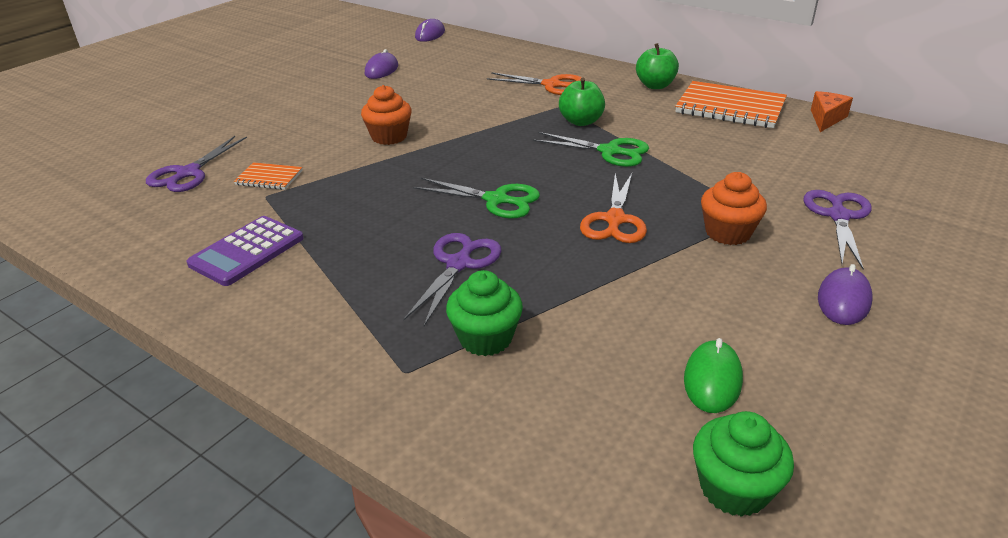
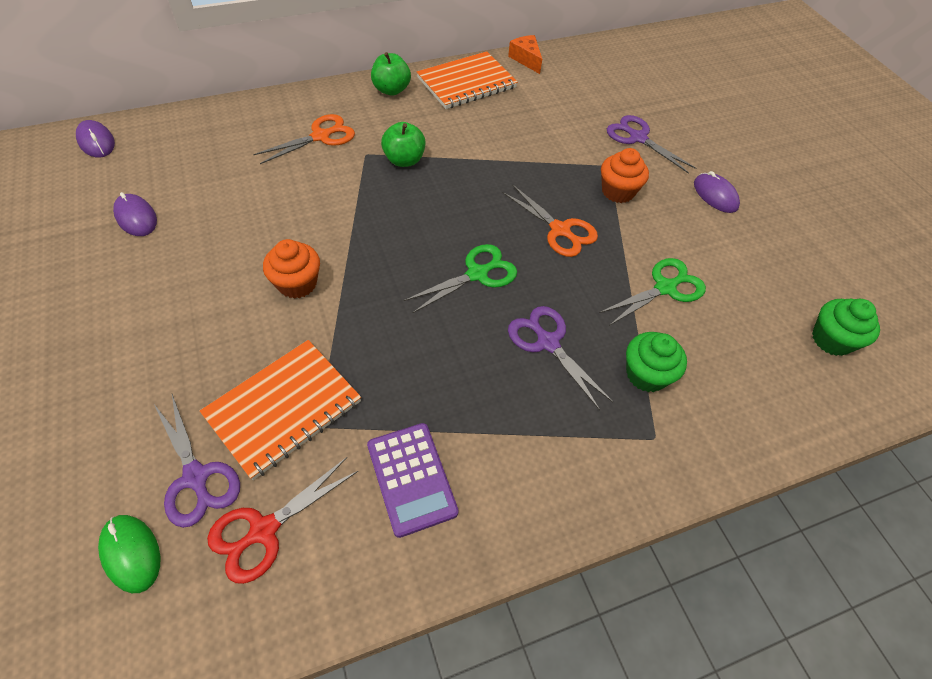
camera: 60 degrees left, 20 degrees up
(161, 212) = (264, 530): none -> red scissors
(269, 178) = (283, 408): orange notebook -> orange notebook, size x2.02
(609, 151) = (466, 175): green scissors -> green scissors (665, 288)
(712, 380) = (748, 293): green mouse -> green mouse (131, 553)

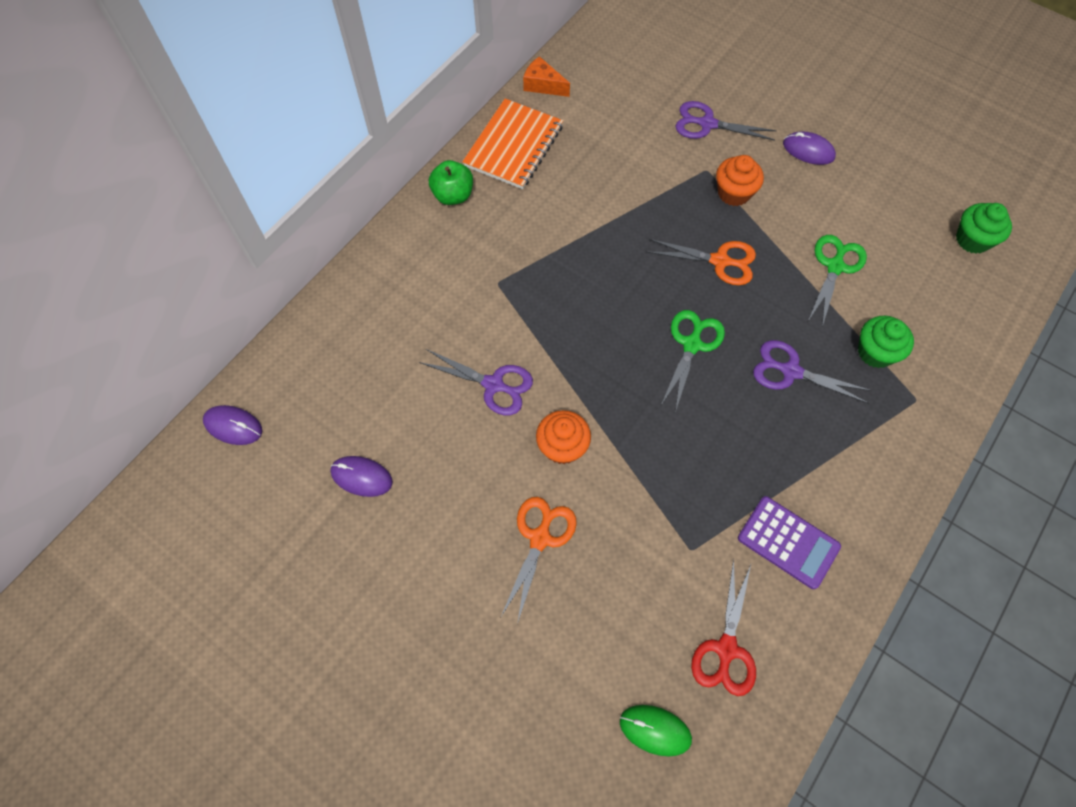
camera: 30 degrees left, 10 degrees up
(196, 477) = (644, 648): purple scissors -> purple scissors (493, 384)
(283, 408) = (654, 555): orange notebook -> none
(320, 136) = (439, 288): orange scissors -> orange scissors (540, 538)
(404, 160) = (536, 268): green apple -> none

